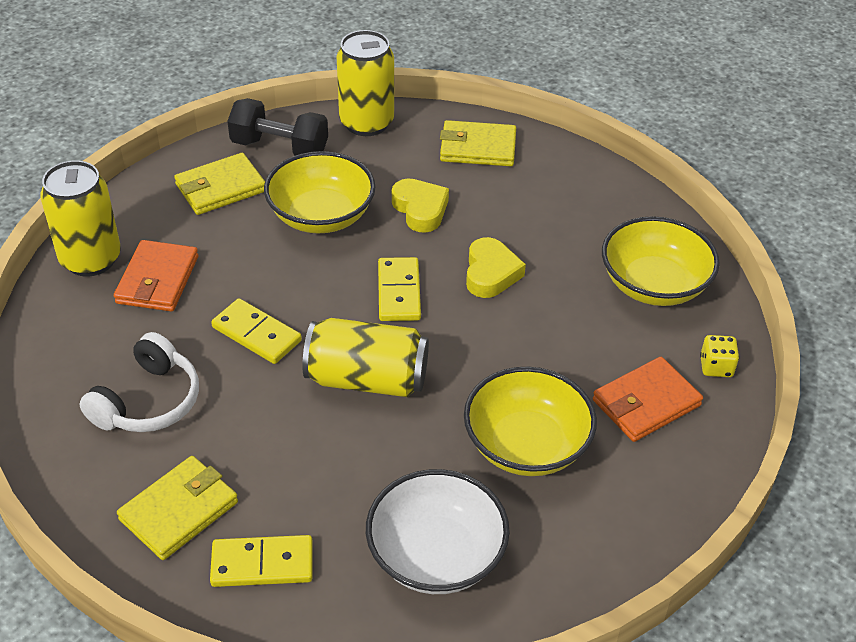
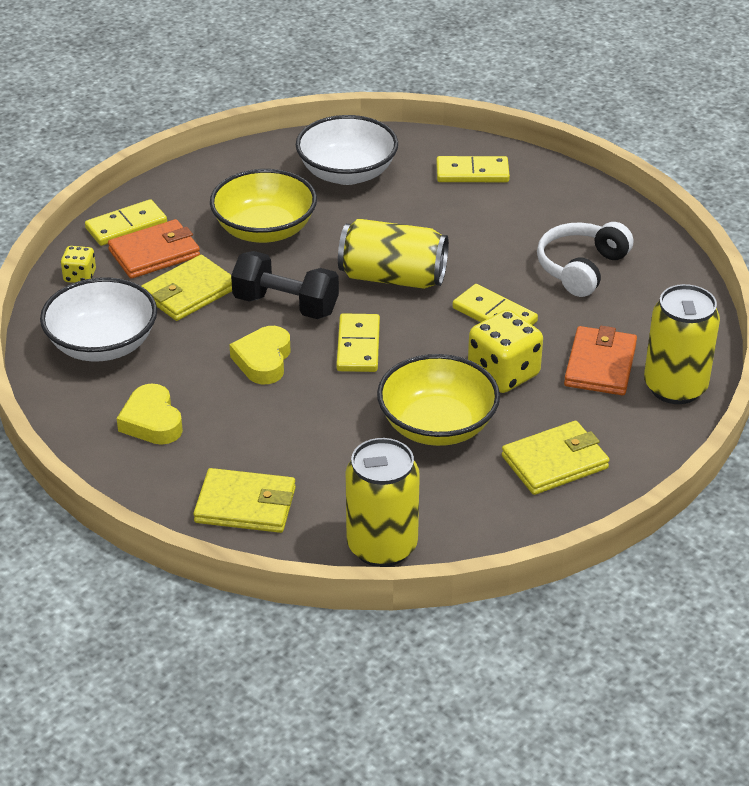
camera: 175 degrees left, 5 degrees down
(179, 511) = (538, 201): yellow wallet -> yellow wallet (189, 292)
(255, 267) = (503, 373): none -> yellow dice
(279, 148) = (491, 513): black dumbbell -> black dumbbell (286, 305)
(420, 209) = (326, 429): yellow heart -> yellow heart (152, 421)
(654, 285) = (103, 344): yellow bowl -> white bowl
(696, 444) = (126, 226): none -> yellow domino

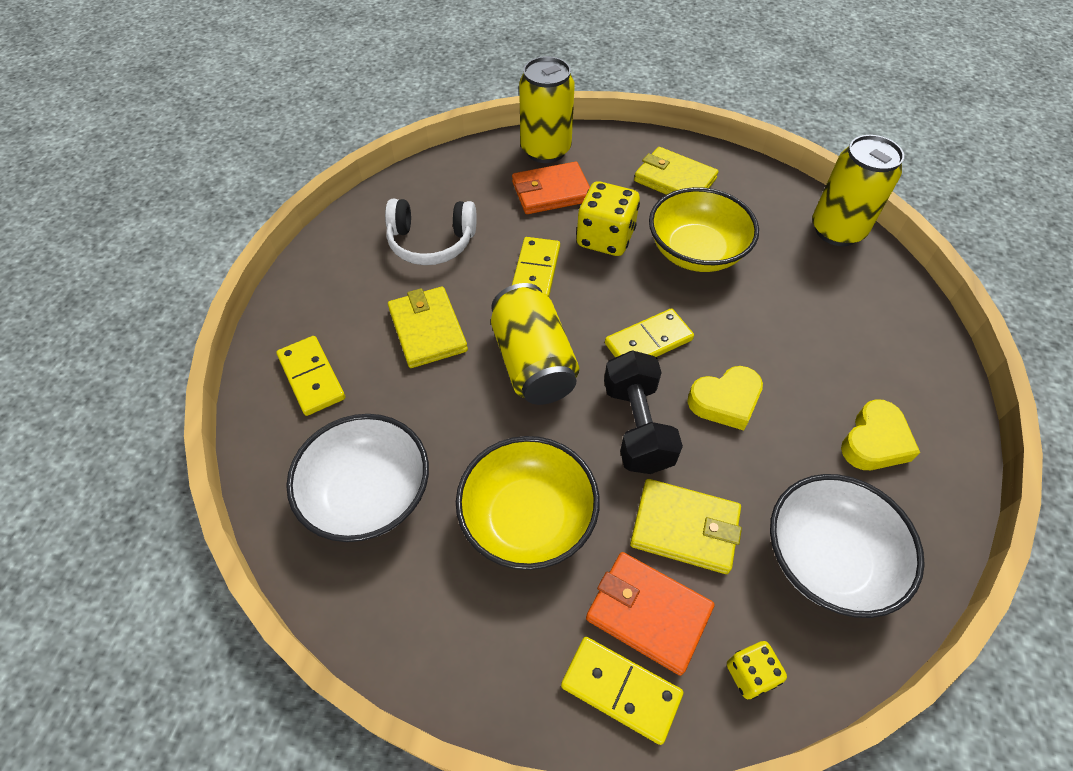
camera: 120 degrees left, 15 degrees up
(245, 505) = (886, 322): yellow wallet -> yellow wallet (428, 330)

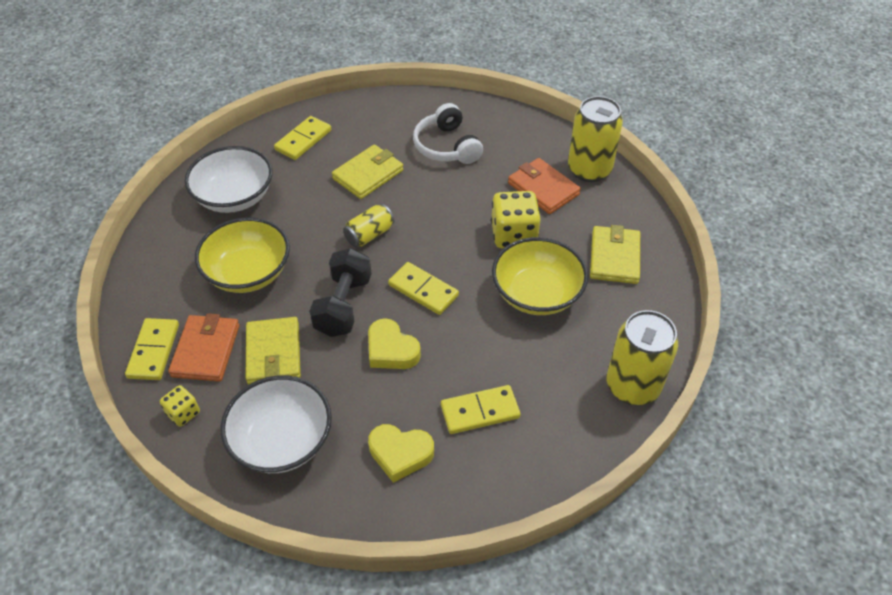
camera: 65 degrees right, 5 degrees down
(533, 362) = (369, 234): yellow can -> yellow can, size x0.57
(535, 271) = (454, 208): yellow domino -> yellow domino (480, 411)
(637, 426) = (343, 305): black dumbbell -> black dumbbell turned 45 degrees counterclockwise

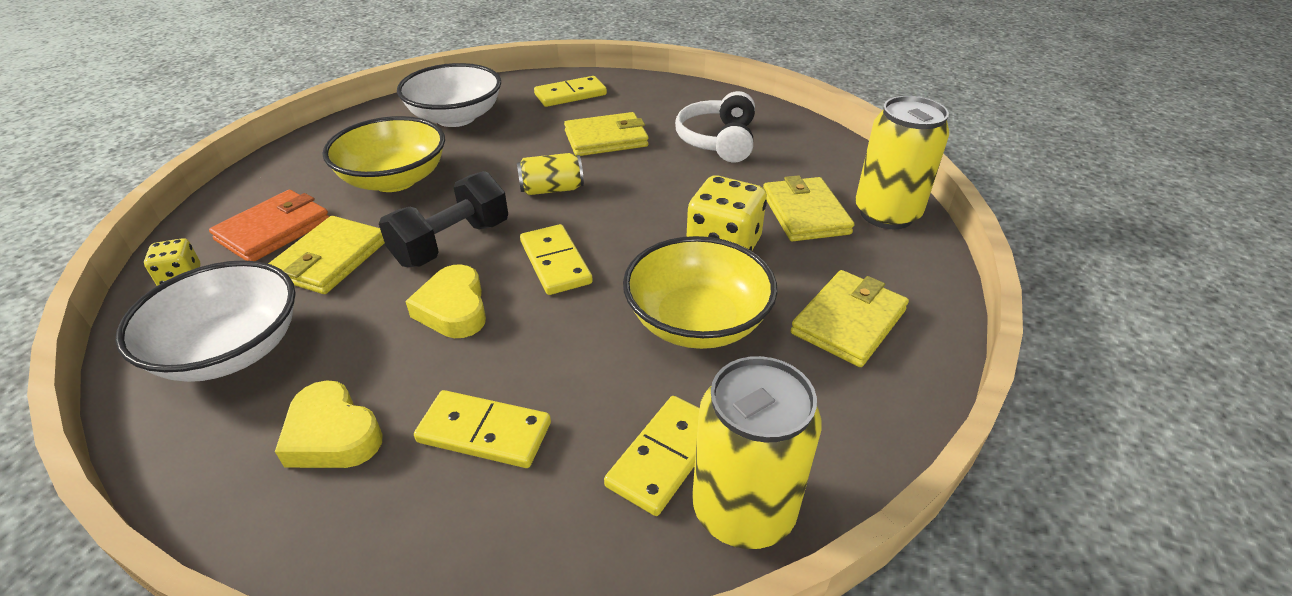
camera: 30 degrees right, 10 degrees down
(154, 351) = (231, 212): yellow domino -> yellow domino (665, 457)
(543, 189) = (805, 213): orange wallet -> yellow wallet

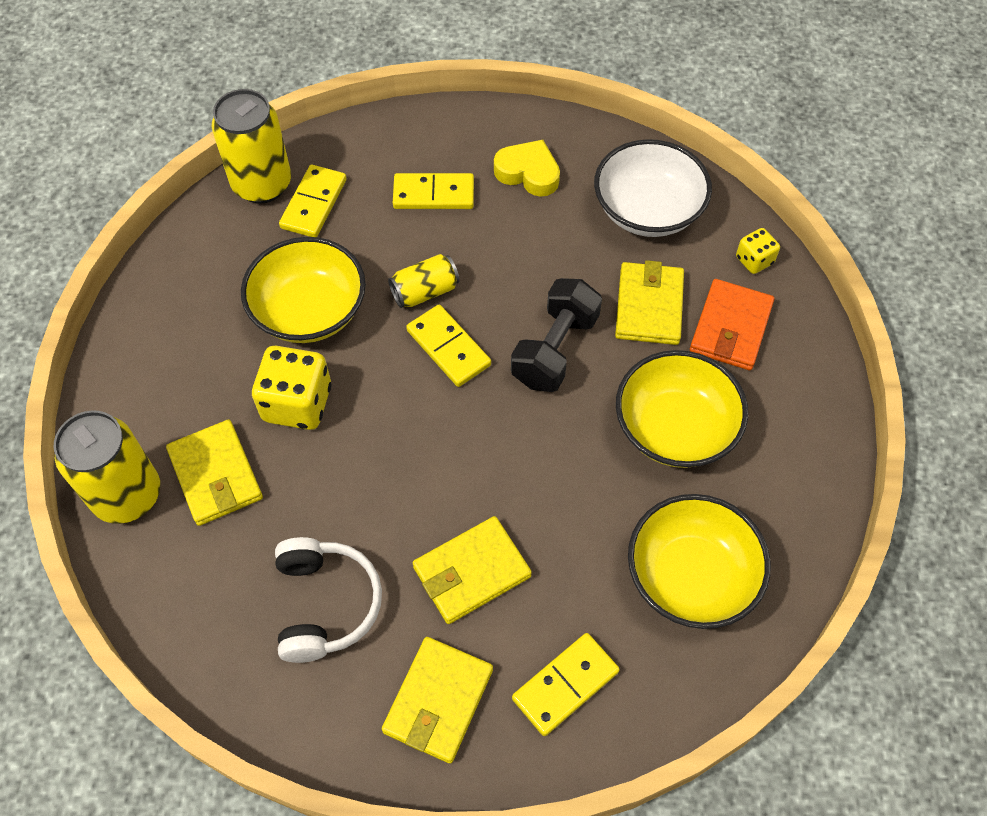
camera: 165 degrees right, 20 degrees up
(453, 309) = (509, 280): yellow heart -> none
(456, 117) = (691, 576): white bowl -> yellow bowl
(551, 189) = (497, 452): yellow can -> yellow can (425, 291)
(848, 322) = (184, 338): yellow wallet -> yellow wallet (438, 701)

